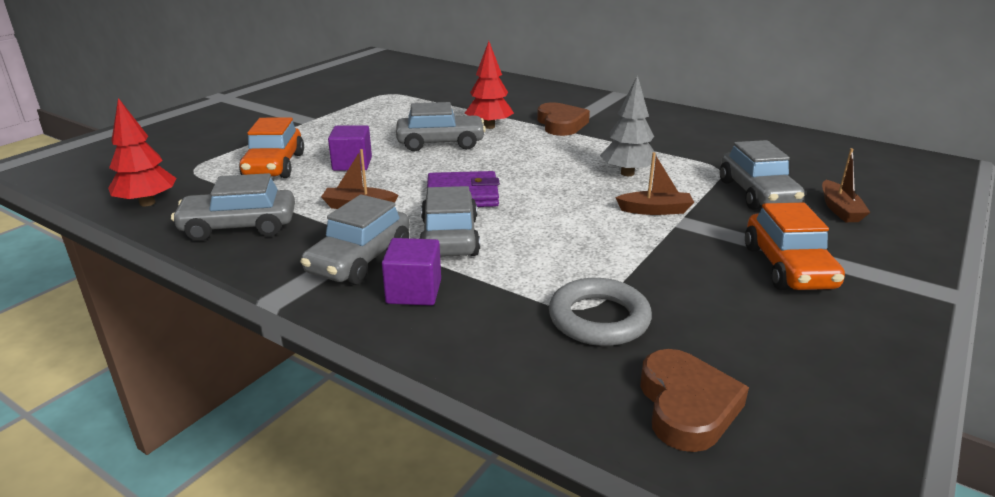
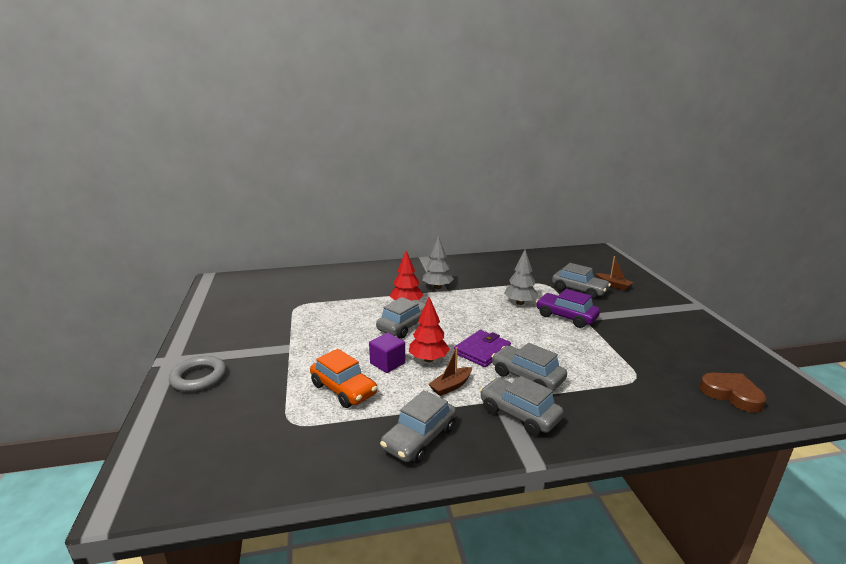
camera: 45 degrees left, 5 degrees down
(147, 203) = (321, 463): red tree -> red tree (428, 359)
(359, 260) = (519, 414): grey car -> grey car turned 150 degrees clockwise
(414, 292) = (574, 413): purple cube -> none
(561, 124) = (437, 287): brown heart -> grey tree
(599, 319) = (649, 379): grey ring -> grey ring (199, 377)
(655, 210) = (566, 317): brown boat -> purple car
(788, 267) = (648, 320): orange car -> none

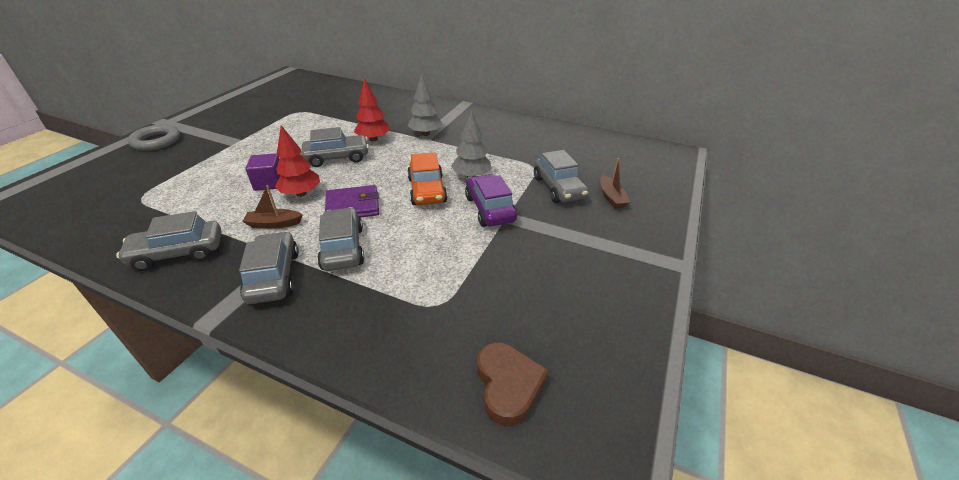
camera: 35 degrees right, 15 degrees up
(343, 389) = (207, 189): orange car -> orange car (427, 190)

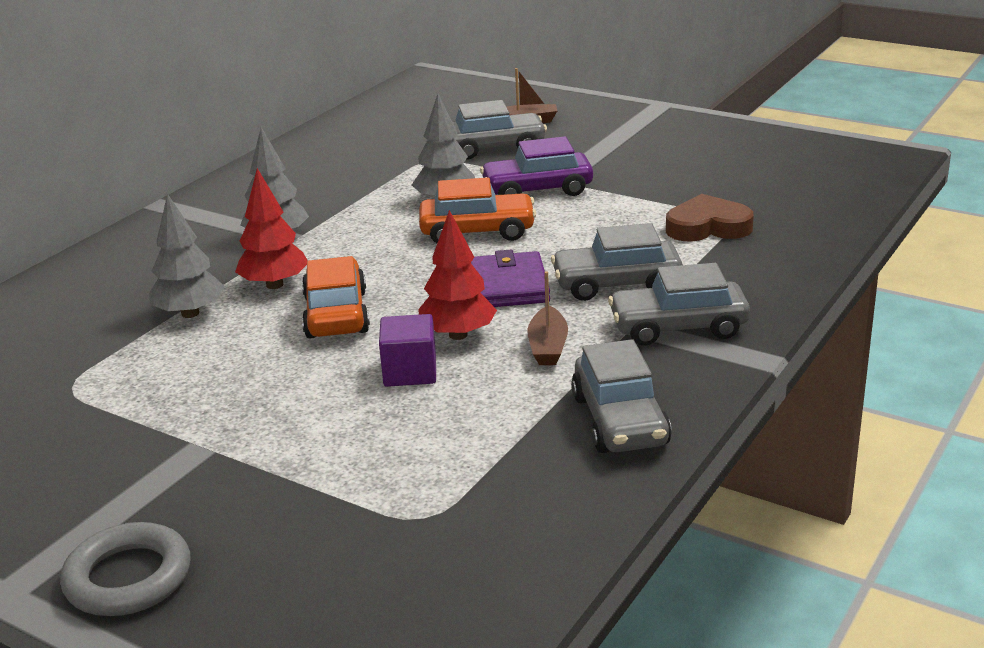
camera: 80 degrees left, 10 degrees down
(337, 158) = (336, 314): grey car -> orange car
(351, 124) = (190, 313): none -> grey tree
(508, 385) = (831, 188): brown heart -> brown heart (707, 227)

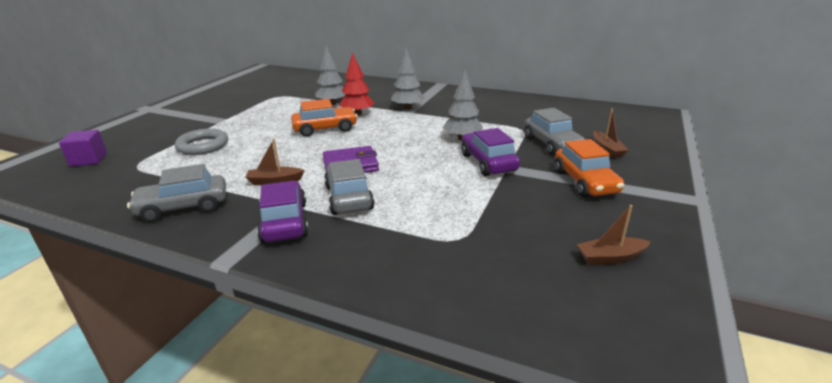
camera: 80 degrees right, 0 degrees up
(128, 577) = (143, 122): grey ring -> grey ring (203, 146)
(410, 372) = (262, 150): purple cube -> purple cube (89, 160)
(458, 335) = (296, 157): red tree -> none
(477, 232) = (421, 150): orange car -> orange car (585, 182)
(678, 327) = (285, 222): grey car -> purple car
(707, 227) = (443, 230): brown heart -> none
(763, 156) = (610, 257): none -> brown boat

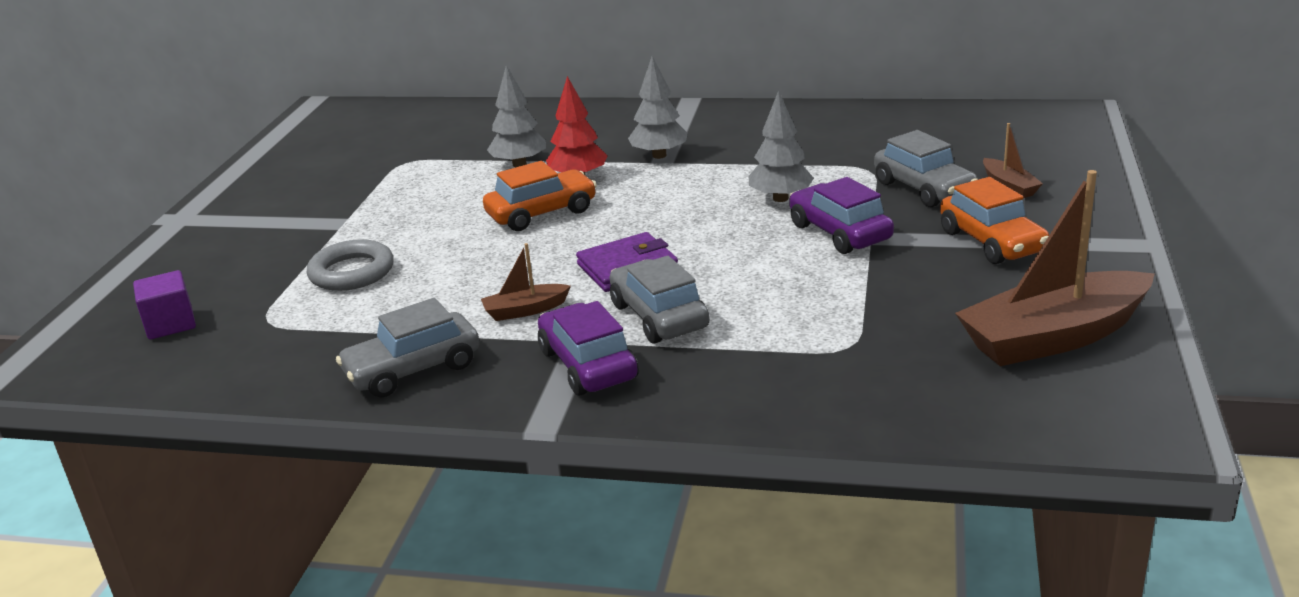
camera: 10 degrees left, 0 degrees up
(610, 257) = (1054, 337): brown boat -> brown boat, size x2.19

